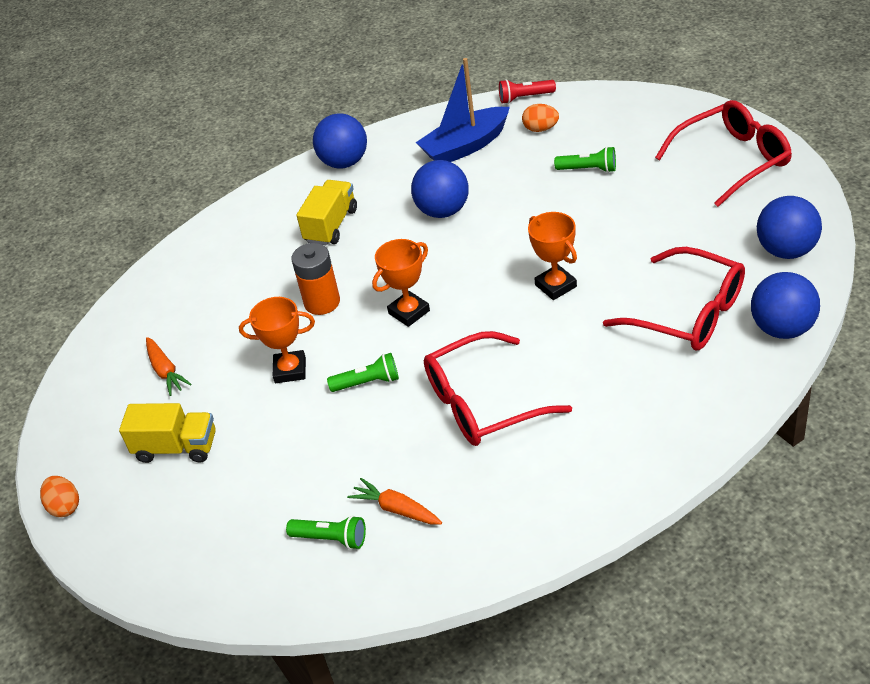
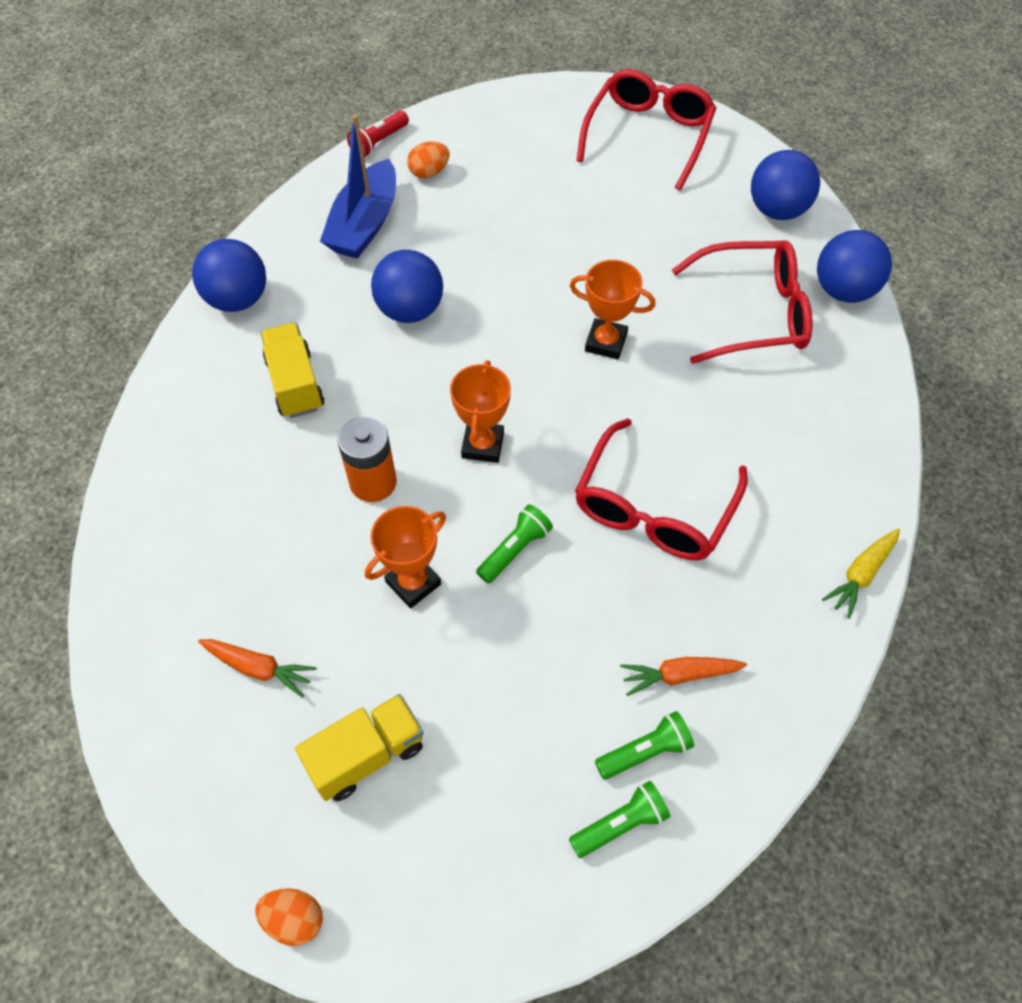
camera: 45 degrees left, 15 degrees up
(587, 519) = (860, 575): none -> yellow carrot
(588, 169) = (520, 199): green flashlight -> green flashlight (620, 824)

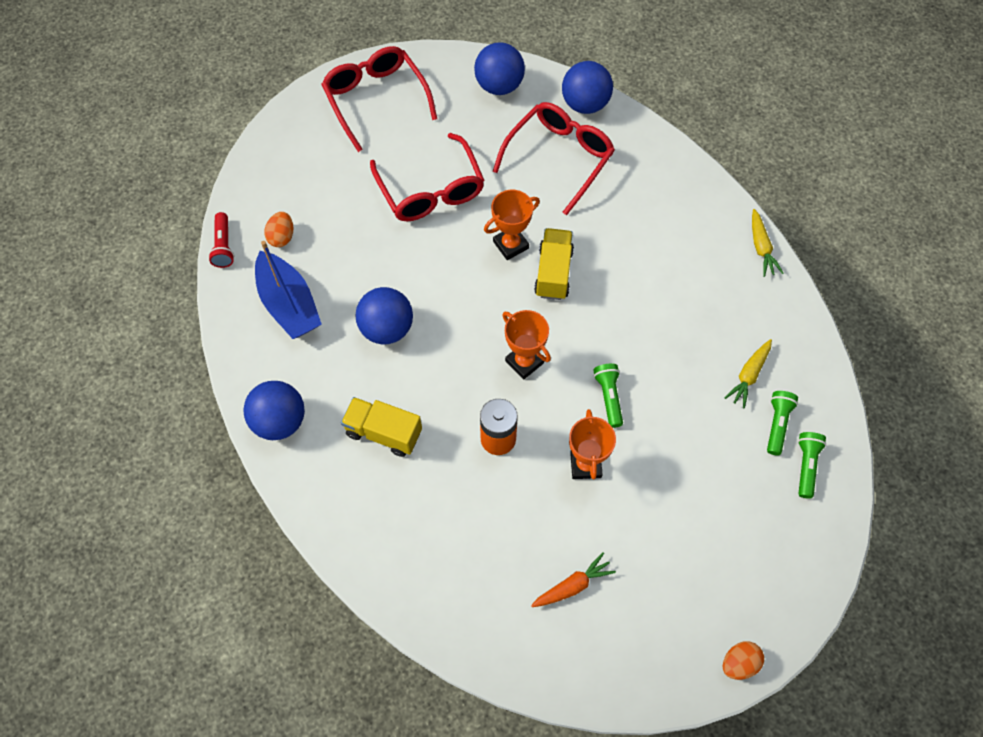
camera: 50 degrees left, 5 degrees up
(366, 755) = (673, 563): yellow truck -> yellow truck (553, 272)
(654, 507) = (641, 308): red glasses -> red glasses (430, 190)
(679, 675) = (748, 376): orange carrot -> yellow carrot

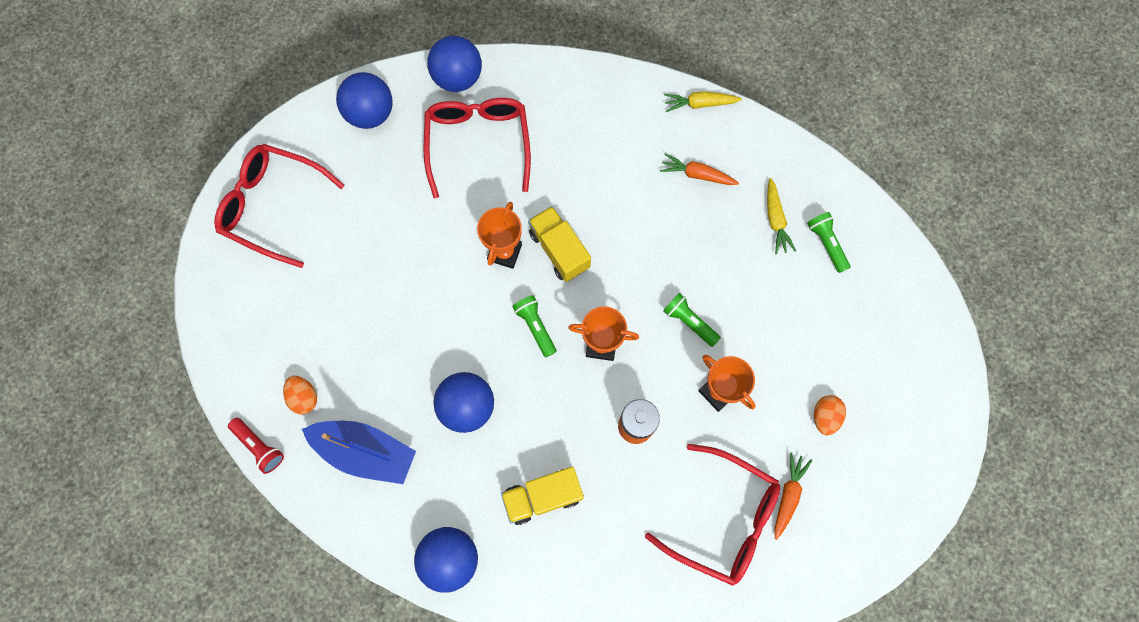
camera: 40 degrees left, 10 degrees up
(430, 190) = (395, 254): red glasses -> red glasses (723, 519)
(712, 296) = (696, 174): none -> orange carrot
(739, 663) = (946, 453): orange egg -> orange egg (824, 417)
(761, 248) = (699, 104): yellow carrot -> yellow carrot turned 135 degrees clockwise
(806, 466) = (871, 260): green flashlight -> green flashlight (535, 327)

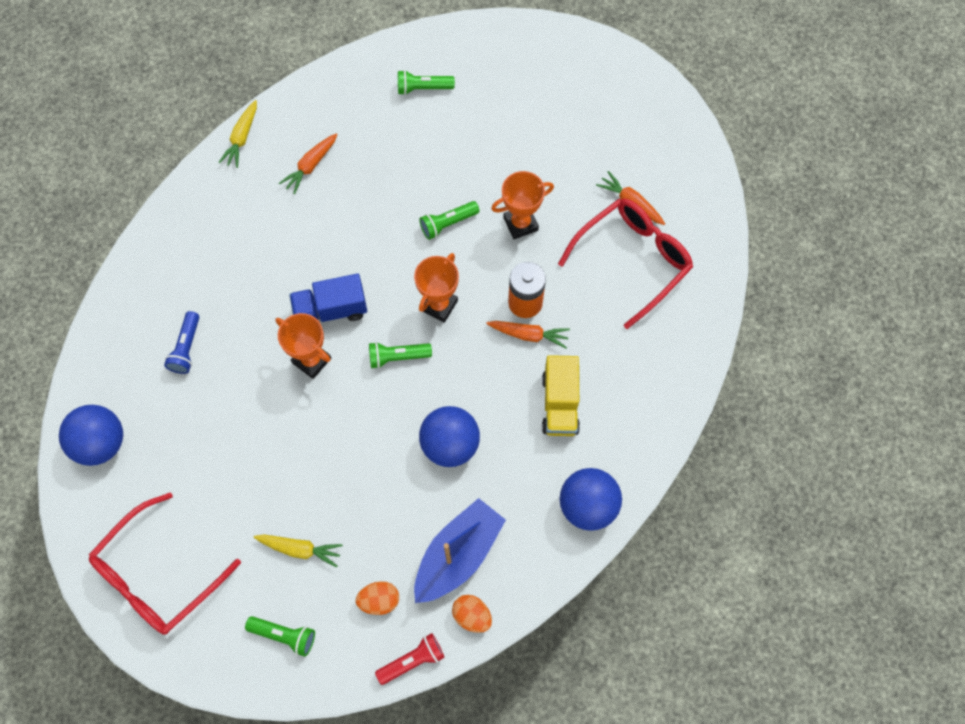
camera: 70 degrees left, 5 degrees down
(251, 329) = (284, 635): none -> green flashlight
(458, 78) = (104, 344): blue ball -> none
(478, 144) = (186, 348): red glasses -> blue flashlight
(559, 250) = (331, 310): yellow truck -> blue truck
(603, 442) = (529, 335): none -> orange carrot
(775, 220) = (383, 119): yellow carrot -> yellow carrot (300, 549)
(824, 417) = (574, 149): orange egg -> orange egg (472, 615)

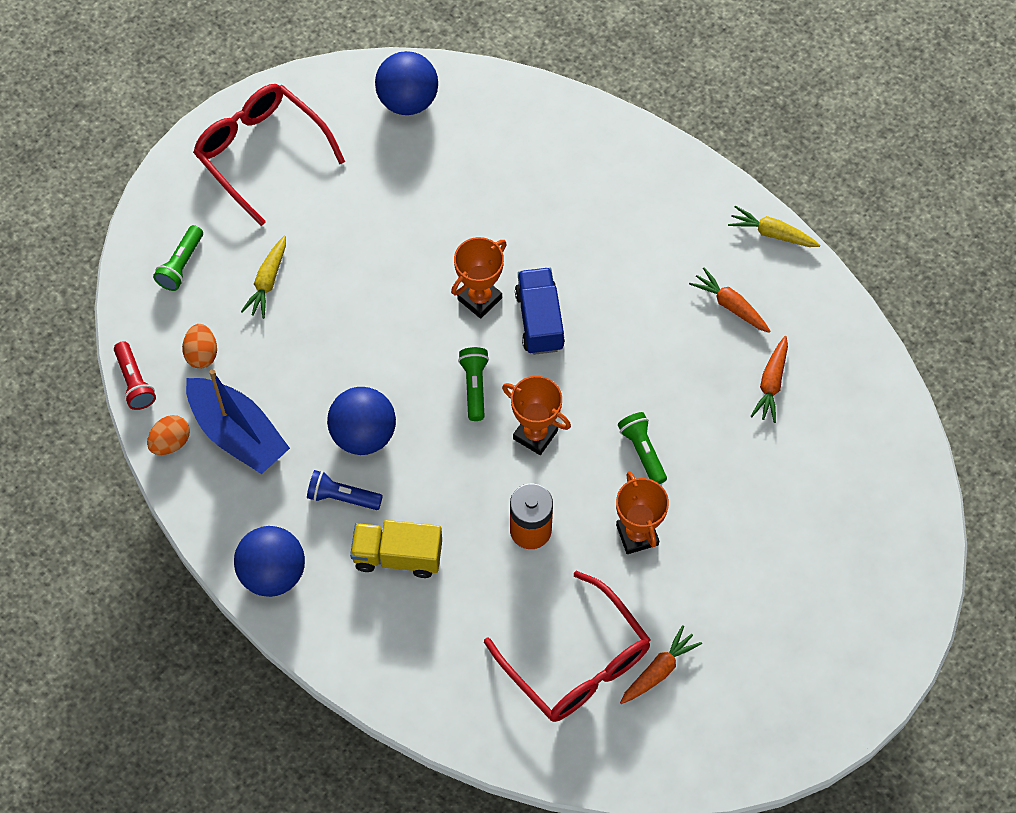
camera: 95 degrees right, 5 degrees down
(186, 348) = (507, 177): blue flashlight -> blue flashlight (342, 497)
(423, 88) = (838, 436): green flashlight -> none
(529, 335) = (488, 531): orange carrot -> orange carrot (771, 384)

